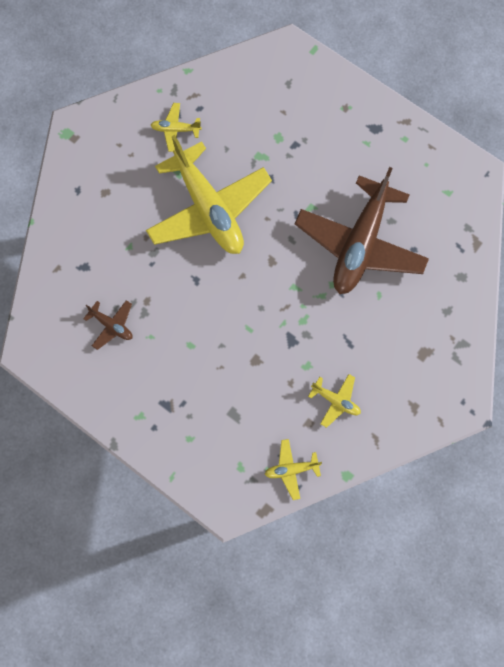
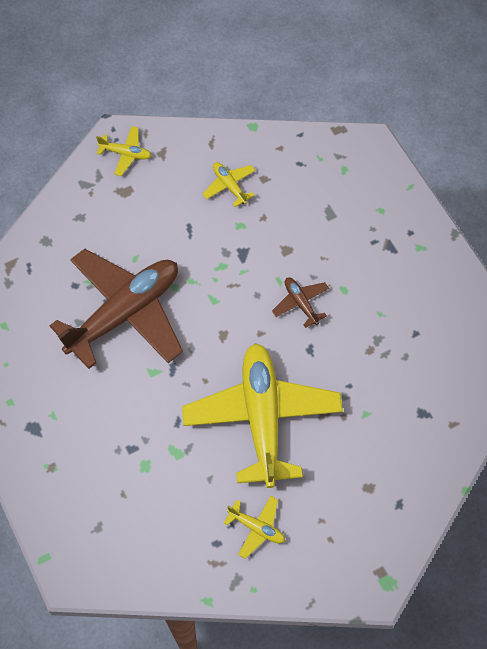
camera: 155 degrees left, 10 degrees down
(112, 325) = (415, 341): brown plane -> brown plane (301, 303)
(291, 469) = (299, 150): yellow plane -> yellow plane (125, 154)

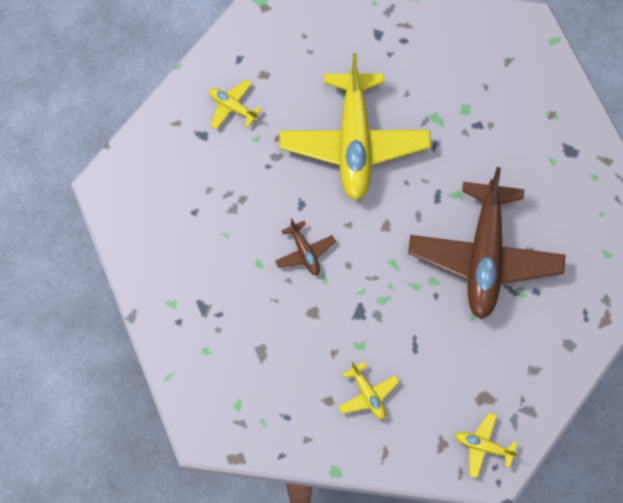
camera: 175 degrees left, 5 degrees up
(124, 313) = (484, 256): brown plane -> brown plane turned 45 degrees counterclockwise
(256, 528) = (367, 49): yellow plane -> yellow plane (232, 107)

